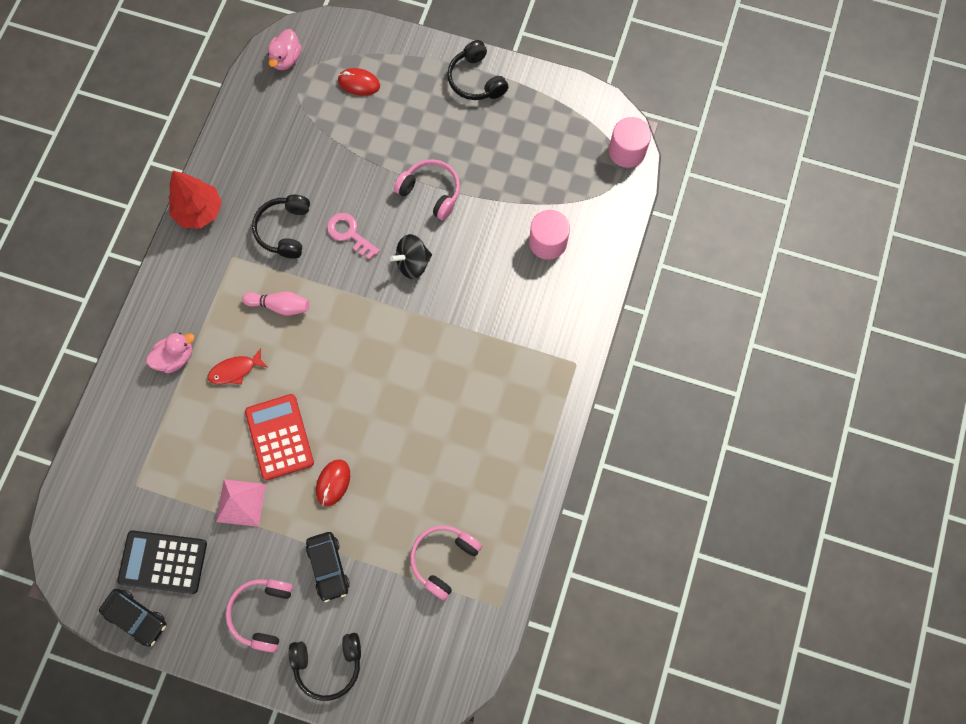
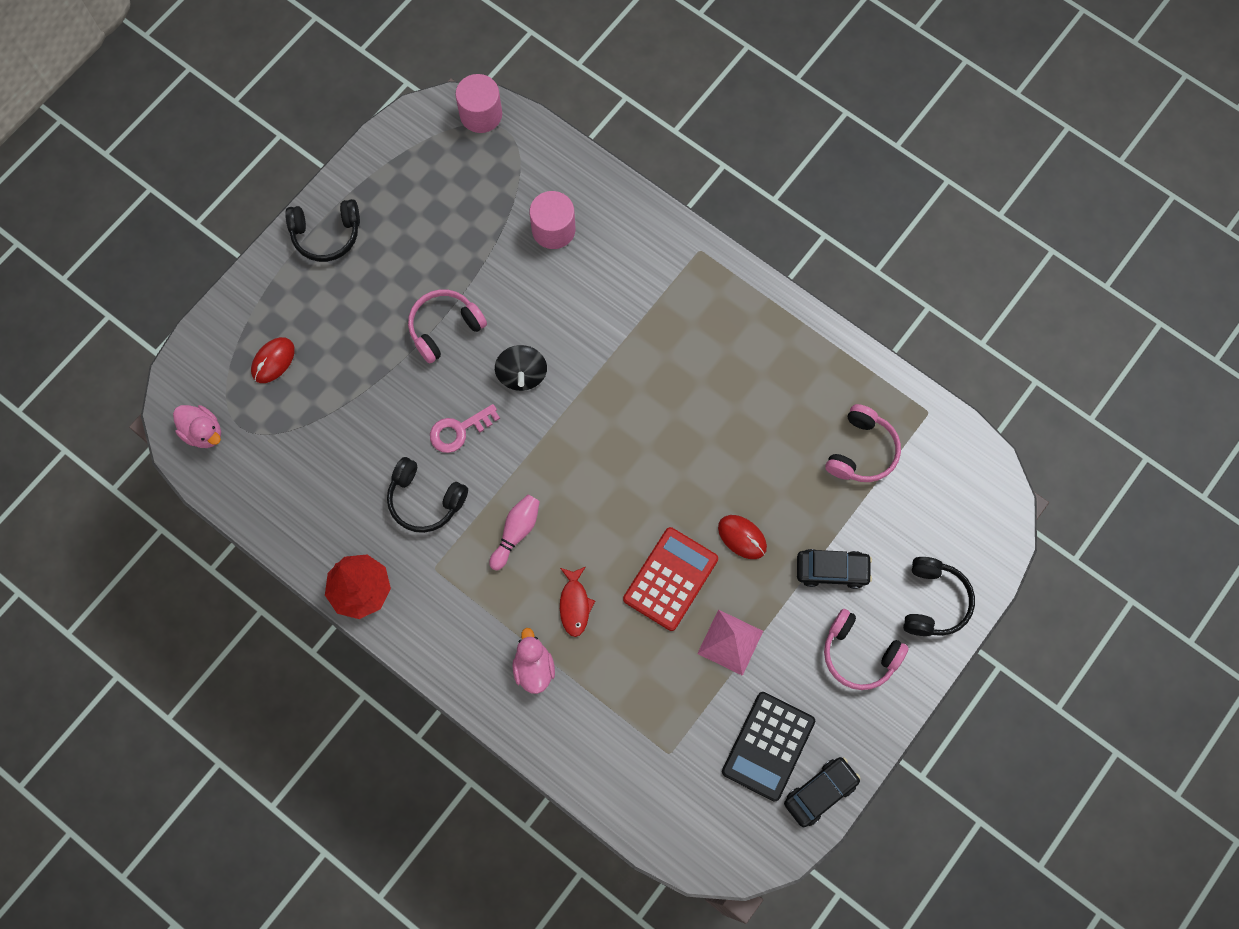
camera: 70 degrees left, 0 degrees up
(279, 437) = (670, 579): red calculator -> red calculator turned 120 degrees clockwise
(443, 559) = (862, 451): pink headphones -> pink headphones turned 120 degrees counterclockwise

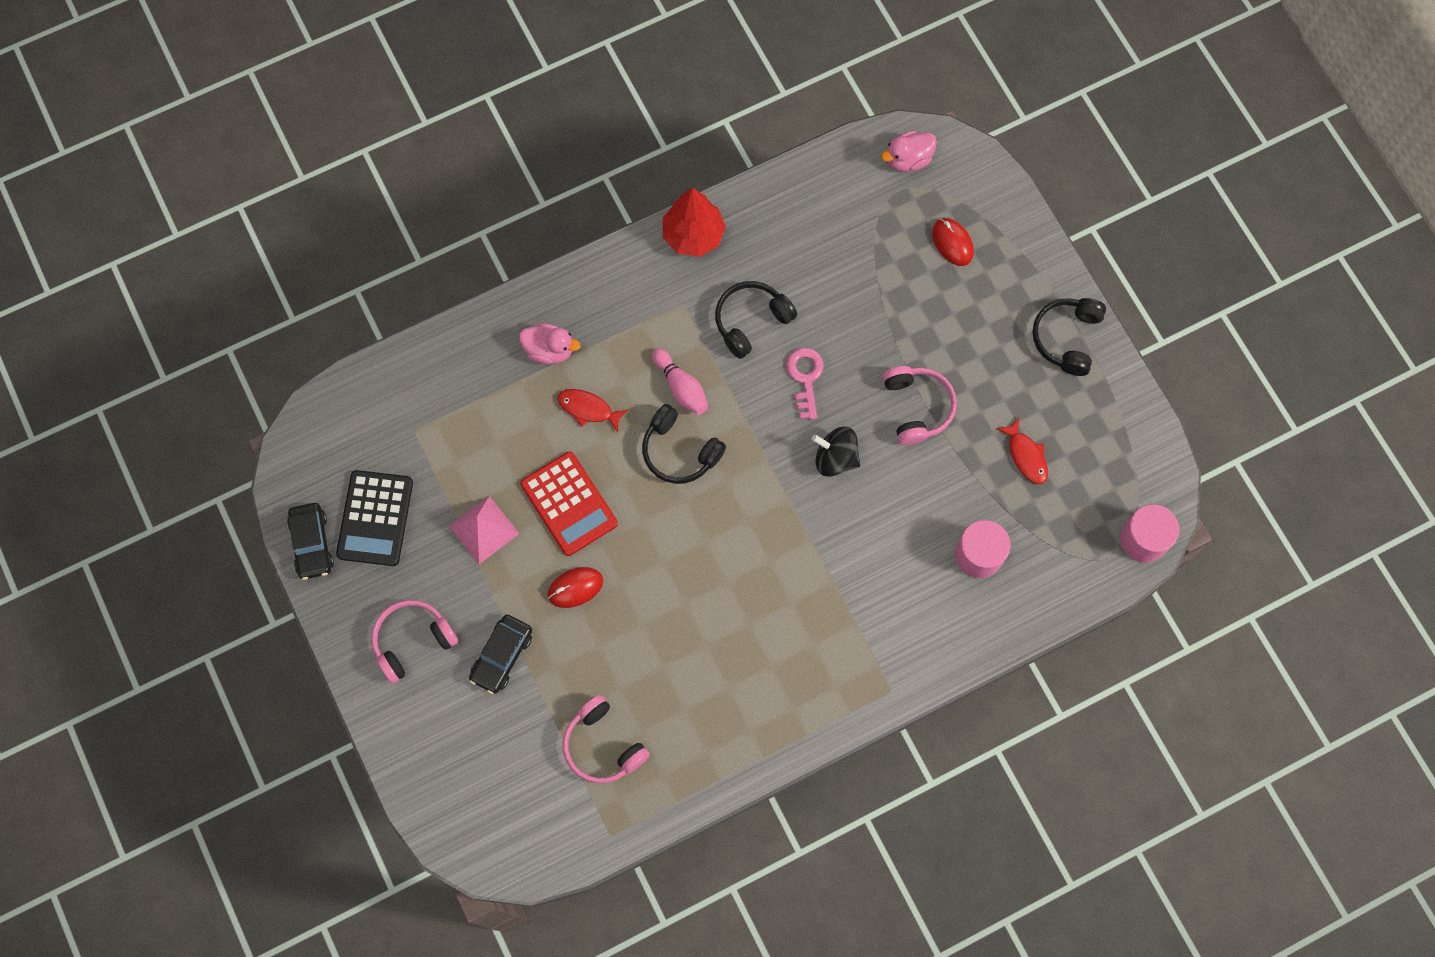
camera: 115 degrees right, 0 degrees up
(449, 226) = (1026, 456): none -> red fish
(768, 746) = (375, 518): black calculator -> black calculator turned 135 degrees counterclockwise
(934, 601) = (423, 737): black headphones -> black headphones (679, 451)

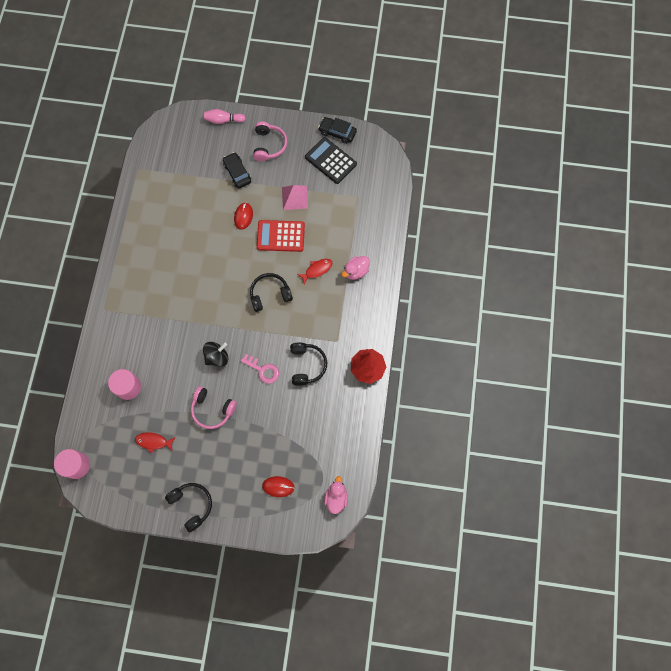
camera: 125 degrees right, 0 degrees up
(602, 746) = (173, 187): pink headphones -> none
(681, 387) = (298, 314): pink bowling pin -> pink bowling pin (223, 120)

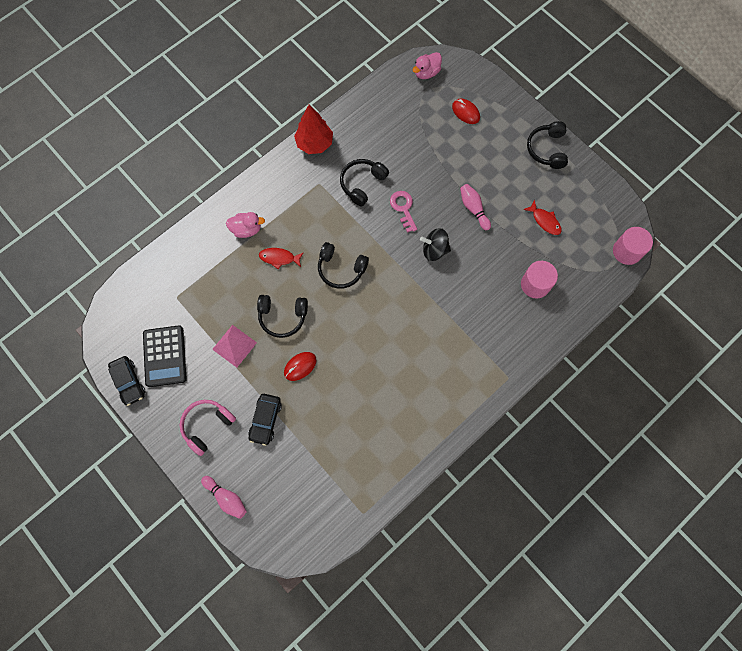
camera: 140 degrees left, 0 degrees up
(212, 409) = (473, 209): pink headphones -> pink bowling pin
(280, 236) = (282, 317): red calculator -> black headphones

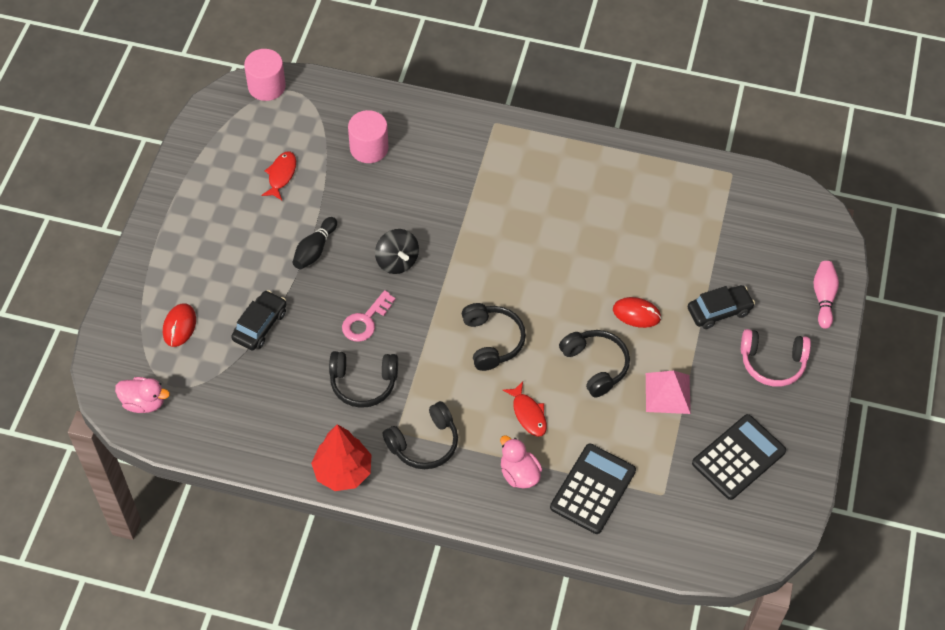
camera: 125 degrees left, 15 degrees down
(129, 382) = (797, 474): black car -> black car (260, 325)
(208, 262) = (592, 489): none -> black calculator
(473, 209) = (315, 250): pink bowling pin -> black bowling pin
(547, 149) = (179, 216): black headphones -> black headphones (424, 443)

